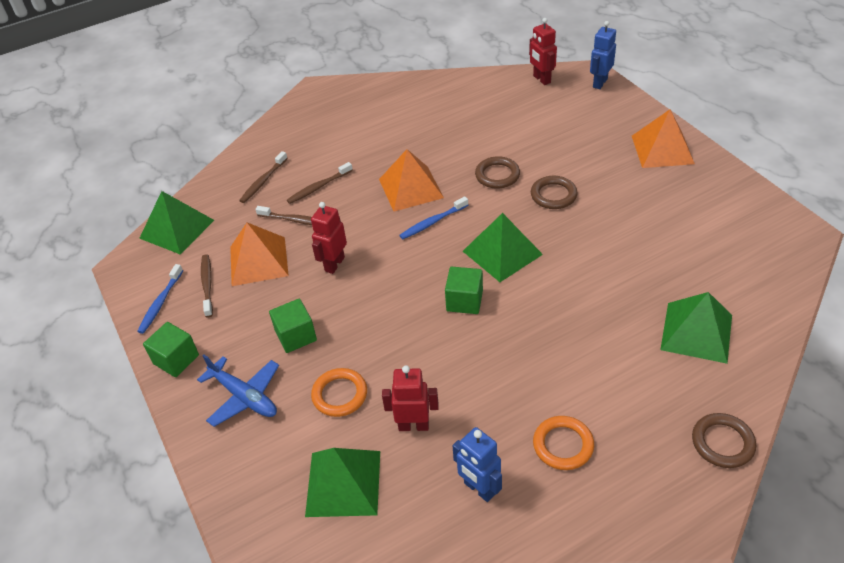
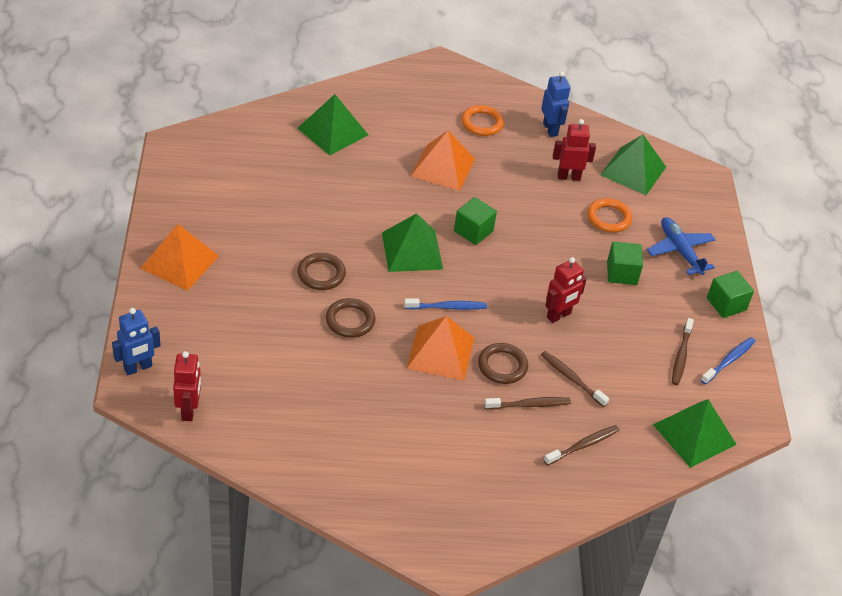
camera: 160 degrees left, 0 degrees up
(258, 261) = (625, 355): orange pyramid -> orange pyramid (443, 167)
(413, 425) = (568, 177): red robot -> red robot turned 150 degrees clockwise
(722, 443) = (388, 80): brown ring -> brown ring (502, 366)

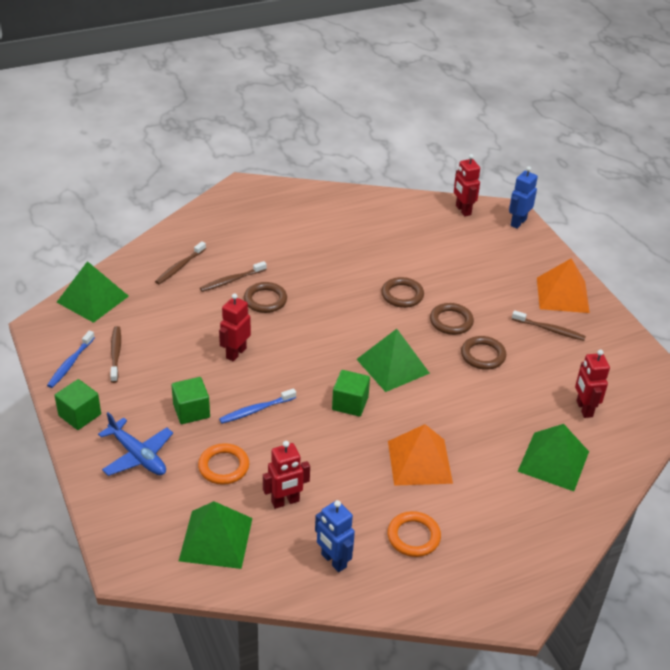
camera: 160 degrees right, 5 degrees down
(269, 157) = (584, 409): none -> red robot
(318, 231) = (483, 355): none -> brown ring
(441, 352) = (318, 295): orange pyramid -> none
(447, 307) = (333, 329): blue toothbrush -> blue toothbrush (256, 410)
(571, 379) = (205, 308): brown toothbrush -> brown toothbrush (549, 329)

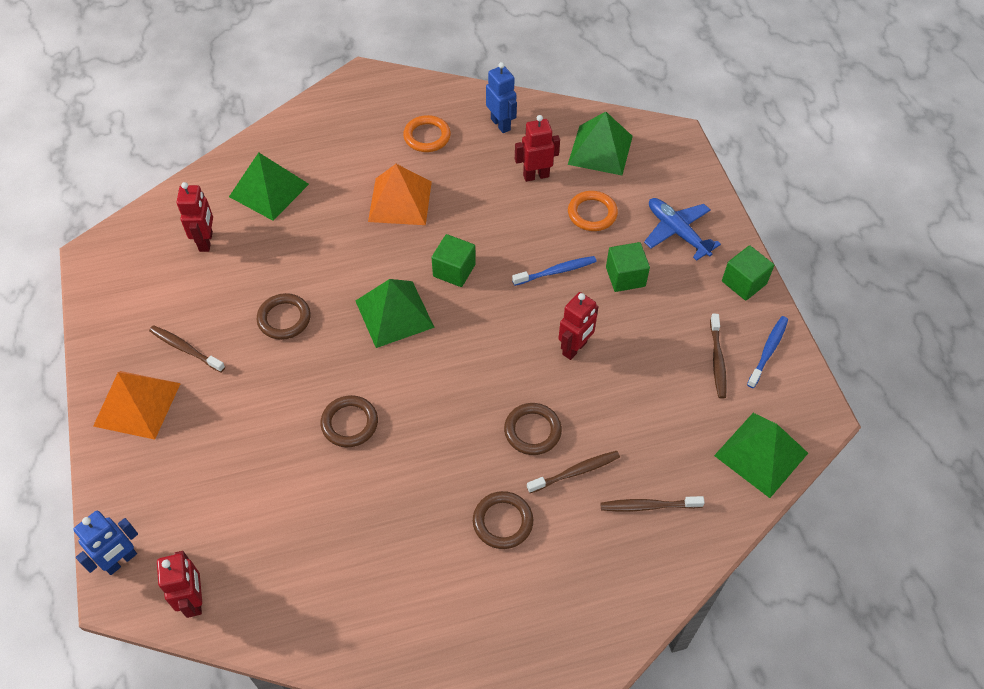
camera: 170 degrees left, 15 degrees up
(180, 267) = (648, 506): brown toothbrush -> brown toothbrush turned 135 degrees counterclockwise
(451, 321) = (302, 373): brown ring -> brown ring (502, 522)

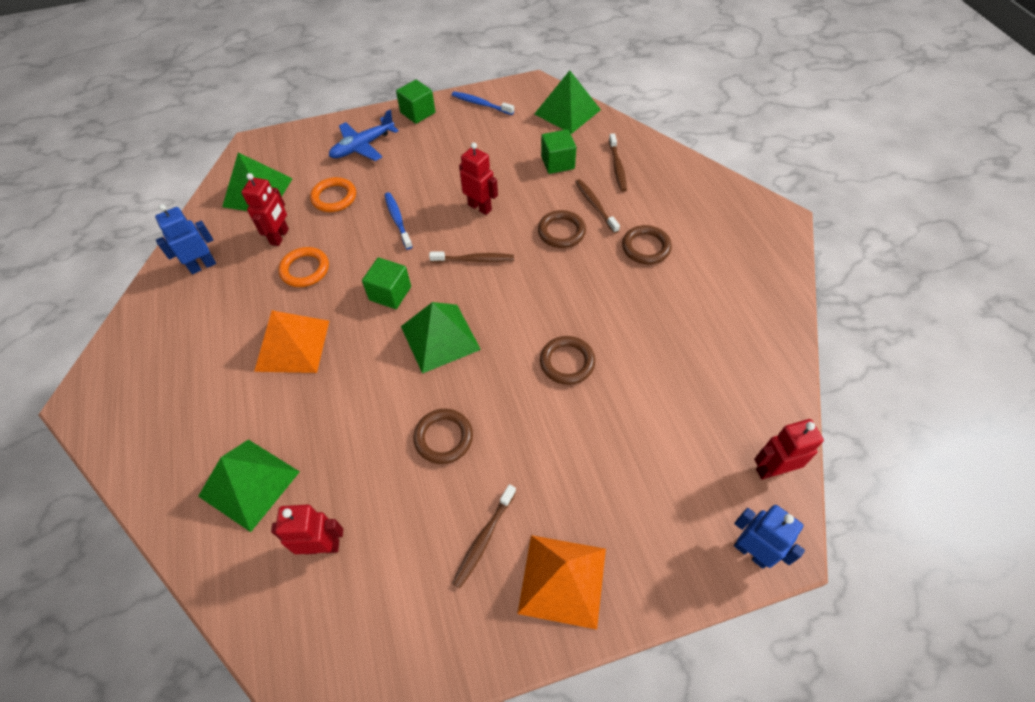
camera: 90 degrees left, 0 degrees up
(427, 136) = (202, 328): orange ring -> orange ring (305, 269)
(536, 175) = (280, 237): red robot -> red robot turned 150 degrees counterclockwise
(625, 277) = (407, 177): green cube -> green cube (557, 163)
(717, 360) = (489, 129): brown toothbrush -> brown toothbrush (474, 260)

